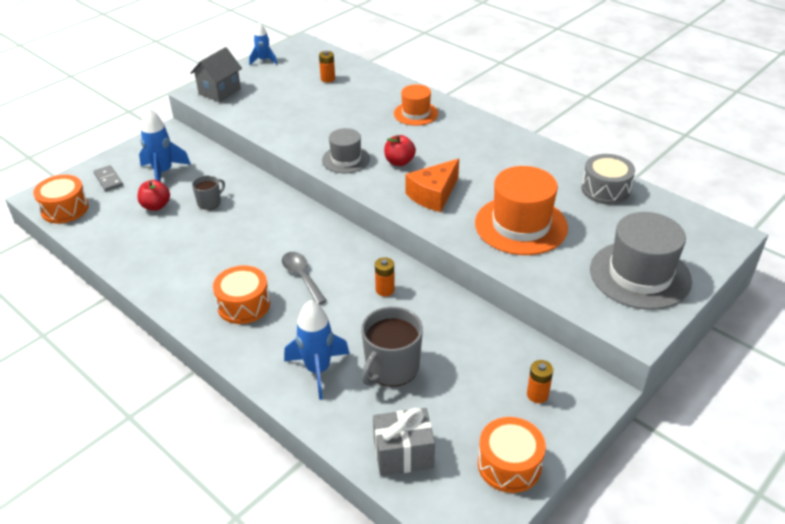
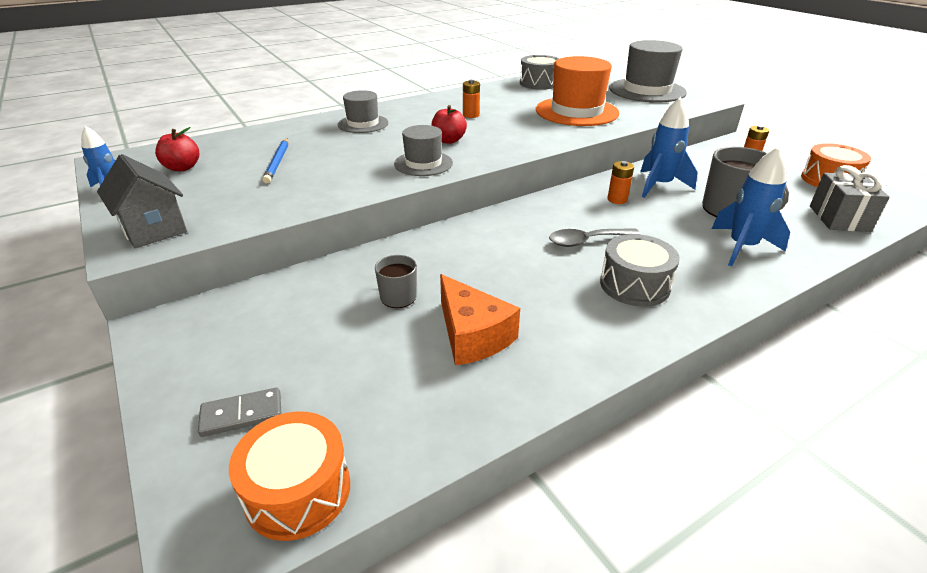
camera: 75 degrees left, 5 degrees down
(156, 206) = (373, 352): red apple -> red apple (182, 168)
(163, 172) = (279, 339): blue rocket -> blue rocket (659, 185)
(243, 305) = (634, 285): orange drum -> grey drum
(323, 100) = (277, 162): none -> blue pencil
(328, 79) = (229, 155): orange battery -> orange battery (471, 115)
(416, 113) = (363, 124): orange hat -> grey hat
(433, 195) = (516, 134): orange cheese -> orange cheese (472, 335)

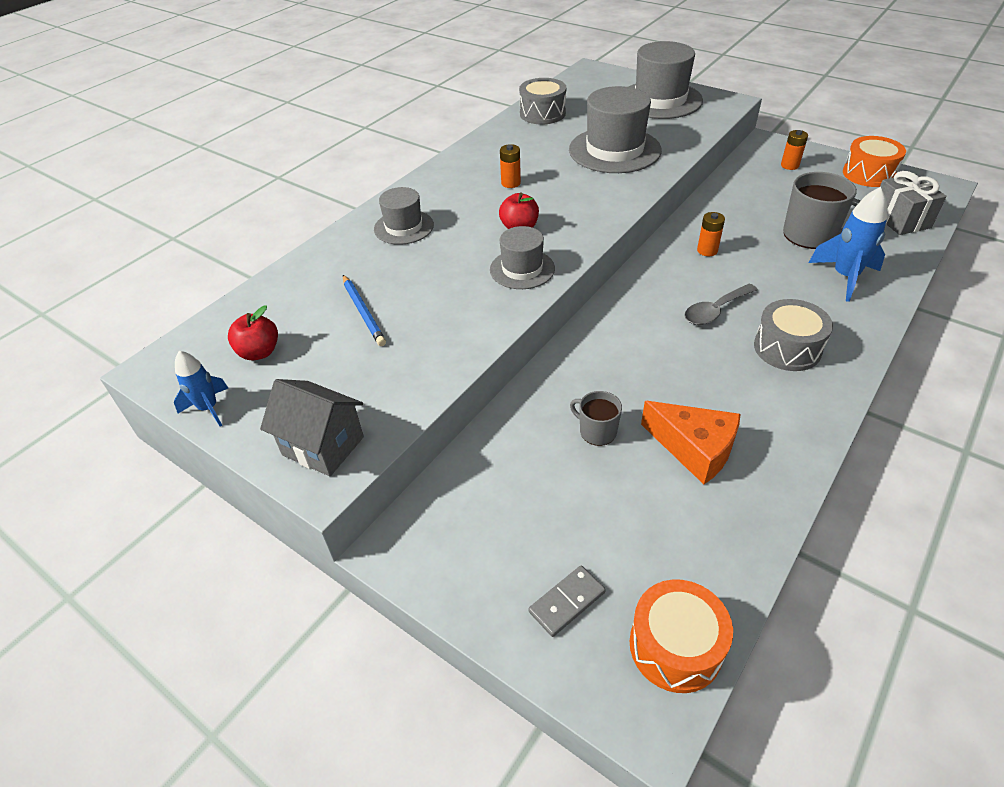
camera: 20 degrees left, 10 degrees up
(576, 111) = (614, 150): orange hat -> grey hat
(659, 185) = (732, 221): blue rocket -> none

